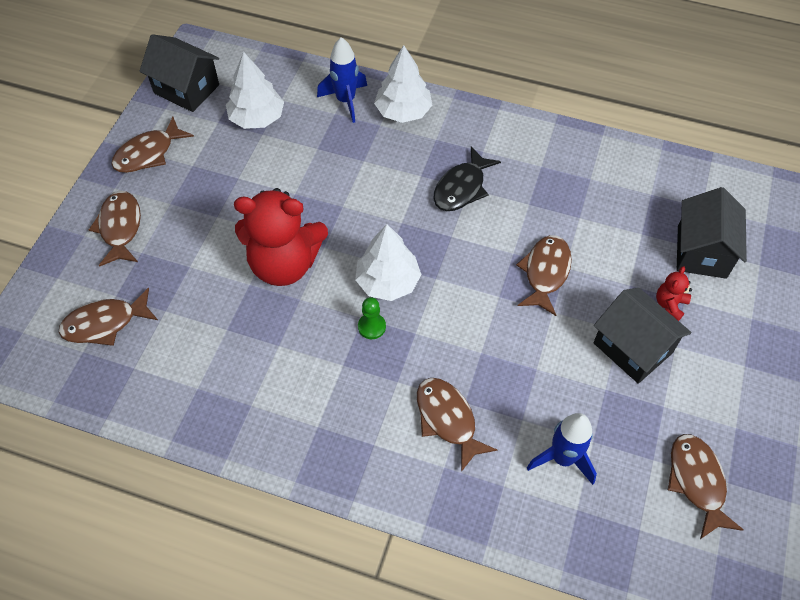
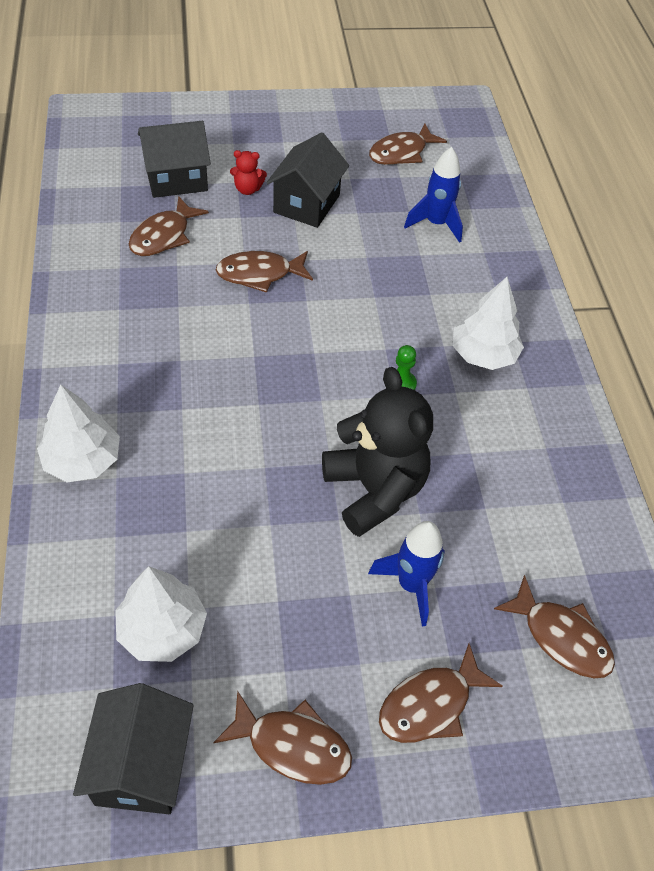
camera: 120 degrees left, 5 degrees down
(284, 264) = (374, 490): red teddy bear -> black teddy bear
(345, 101) = (87, 532): blue rocket -> blue rocket (411, 585)
(388, 282) = (341, 389): white tree -> white tree (483, 354)
(448, 419) = (454, 300): brown fish -> brown fish (163, 236)
(462, 188) = (182, 366): black fish -> none

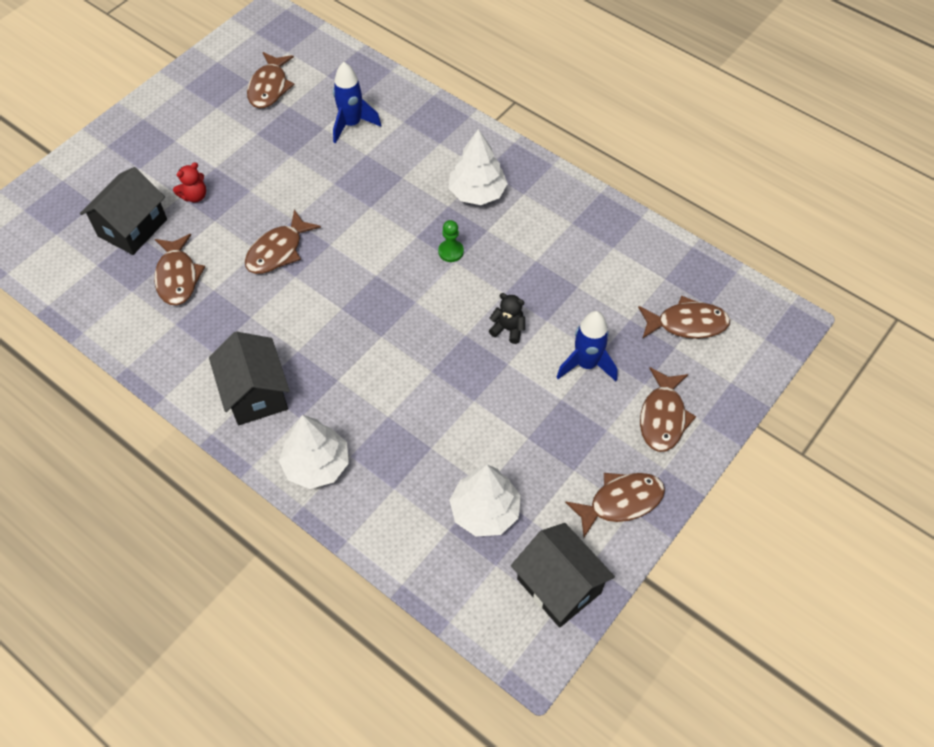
camera: 40 degrees left, 5 degrees up
(306, 204) = (249, 175): black house -> black house (255, 393)
(374, 490) = (508, 329): black teddy bear -> black teddy bear, size x0.42

